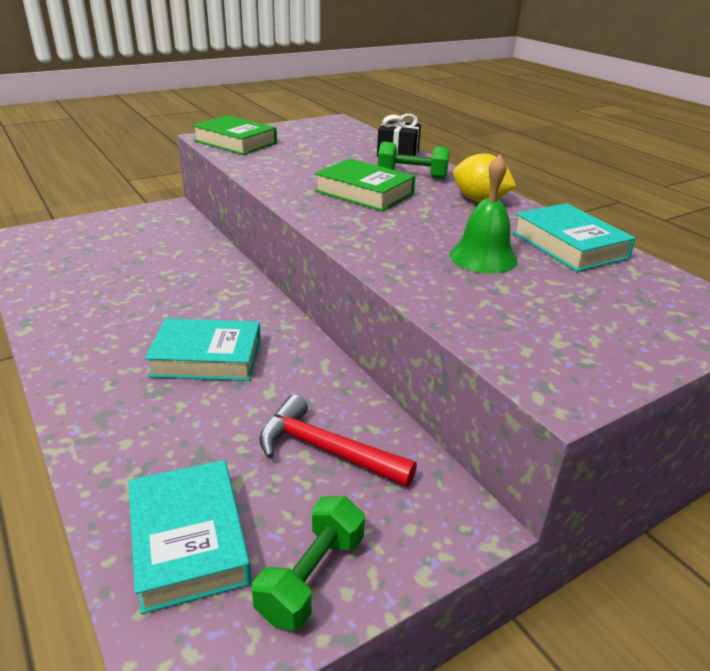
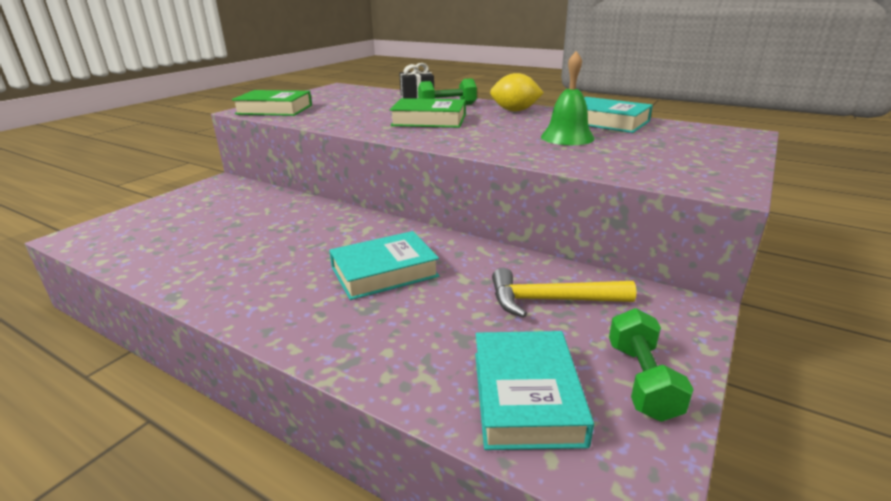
camera: 25 degrees left, 5 degrees down
(189, 540) = (526, 396): turquoise book -> turquoise book turned 45 degrees clockwise
(325, 450) = (550, 300): red hammer -> yellow hammer

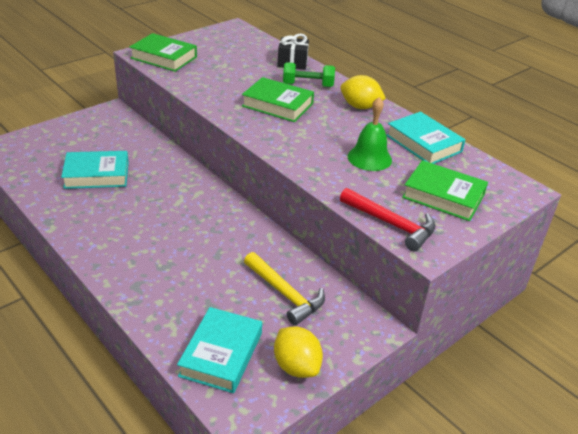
camera: 15 degrees right, 10 degrees up
(384, 272) = (189, 238): turquoise book -> turquoise book (97, 174)
(550, 300) = (285, 294): yellow hammer -> yellow hammer turned 150 degrees counterclockwise
(642, 380) = (296, 366): green dumbbell -> yellow lemon
(658, 176) = (391, 224): none -> red hammer
(677, 149) = (443, 196): none -> green book

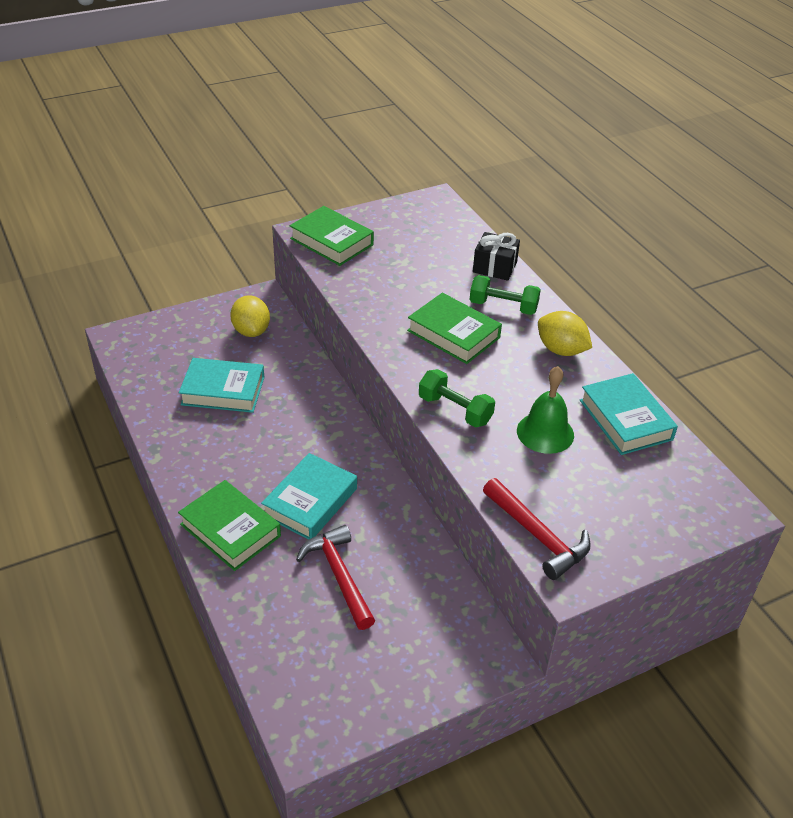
camera: 15 degrees right, 5 degrees up
(221, 354) = (304, 658): turquoise book -> turquoise book (310, 502)
(231, 289) = (339, 575): none -> red hammer
(285, 294) = (401, 593): yellow hammer -> none
(296, 366) = (386, 690): yellow lemon -> yellow lemon (251, 331)
(297, 151) = (455, 410): none -> green dumbbell
(443, 196) = (621, 504): green book -> green book (230, 530)

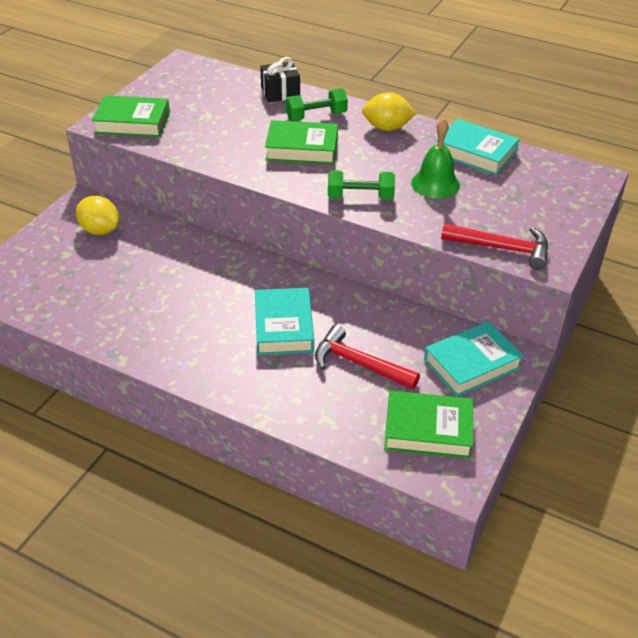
camera: 35 degrees left, 0 degrees up
(223, 391) = (125, 284): turquoise book -> turquoise book (471, 364)
(230, 530) = (244, 378): green book -> green book (428, 430)

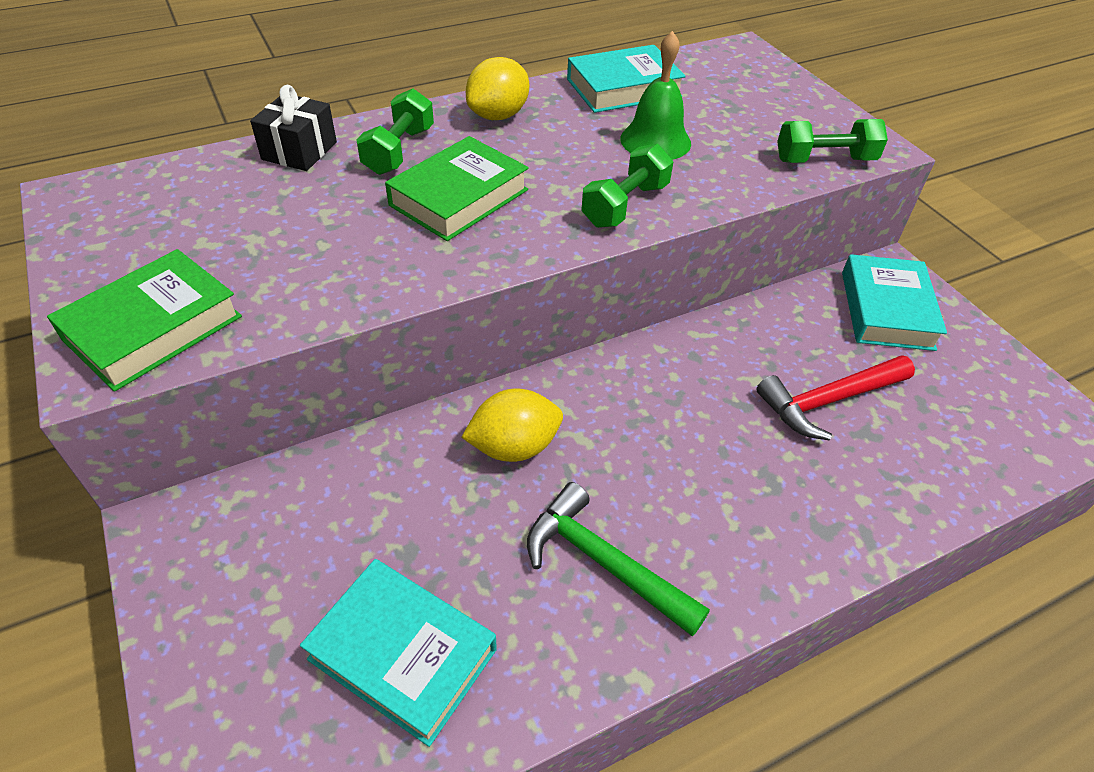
camera: 55 degrees left, 5 degrees up
(100, 230) = (272, 540): yellow lemon -> yellow lemon (514, 447)
(172, 324) = (603, 562): none -> green hammer
(284, 327) = (705, 434): turquoise book -> turquoise book (403, 654)
(428, 430) = (981, 404): green book -> none
(502, 248) = (824, 160): red hammer -> green dumbbell

